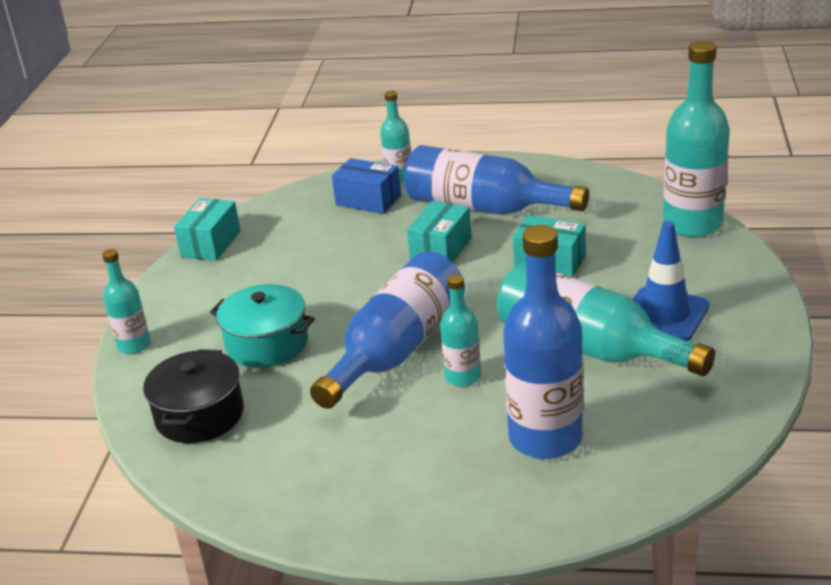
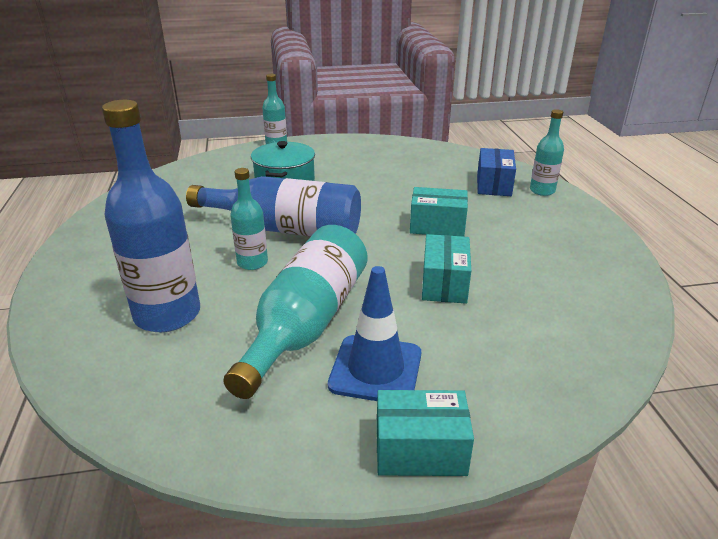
camera: 70 degrees right, 0 degrees up
(199, 415) = (205, 176): black pot -> none
(211, 244) = (399, 144): turquoise box -> turquoise box (420, 450)
(484, 207) = (520, 236): blue bottle -> none
(692, 224) = (581, 376): turquoise bottle -> none

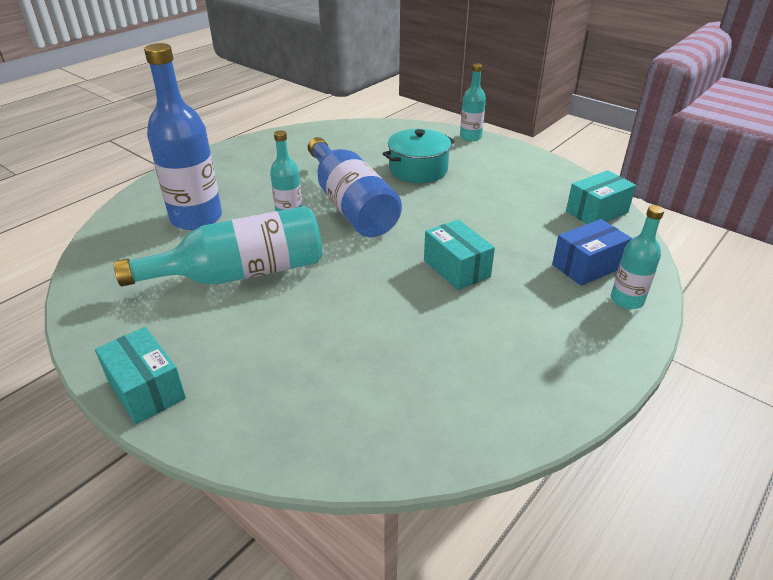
camera: 50 degrees right, 5 degrees up
(375, 369) = (218, 329): blue traffic cone -> none
(444, 283) = (367, 312): turquoise box -> turquoise box (596, 212)

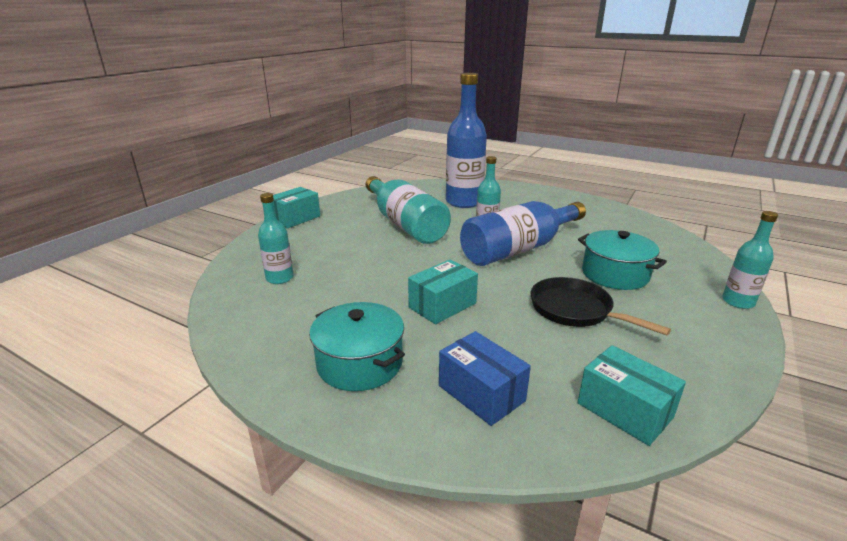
camera: 80 degrees right, 10 degrees down
(474, 201) = (575, 310): none -> black pan
(553, 329) = (360, 363): none -> turquoise pot
(627, 300) = (420, 423): turquoise bottle -> turquoise bottle (279, 278)

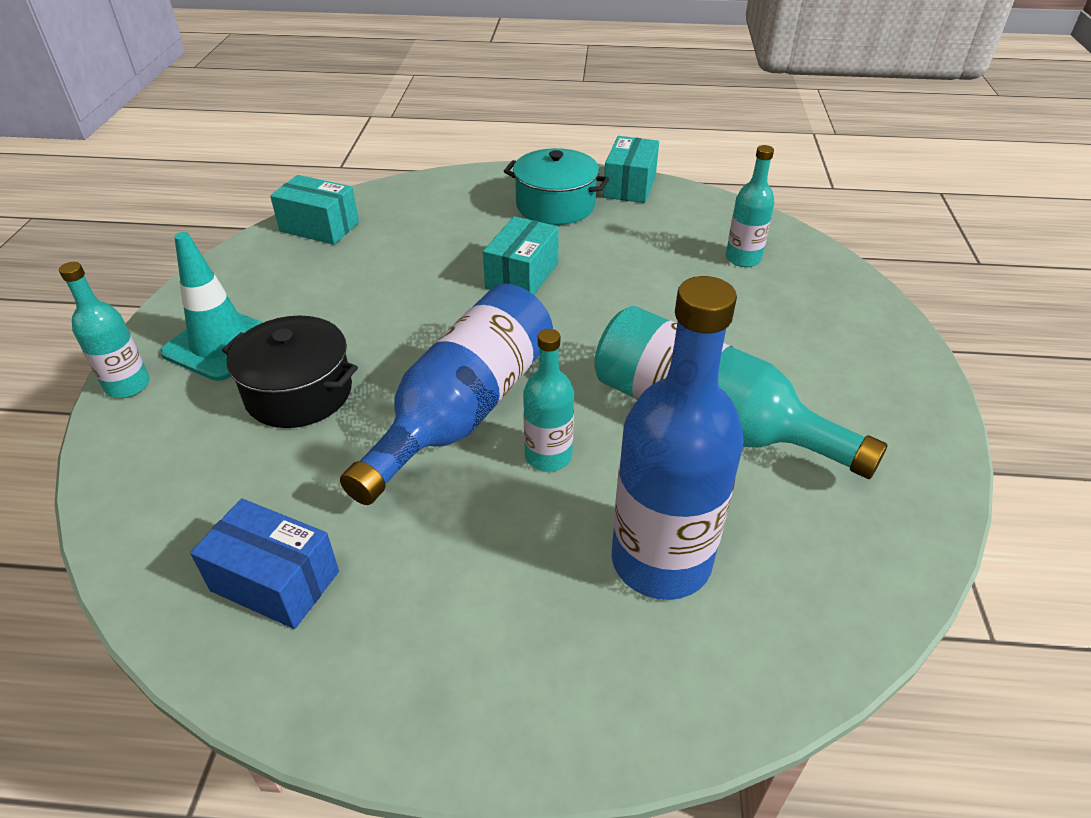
camera: 155 degrees right, 15 degrees up
(295, 218) = (908, 372): turquoise box -> turquoise box (630, 186)
(481, 393) = (439, 211): blue box -> blue box (275, 581)
(575, 310) = (361, 311): black pan -> none
(615, 274) = (299, 392): turquoise pot -> black pot
(682, 312) = (221, 344): none -> turquoise traffic cone

